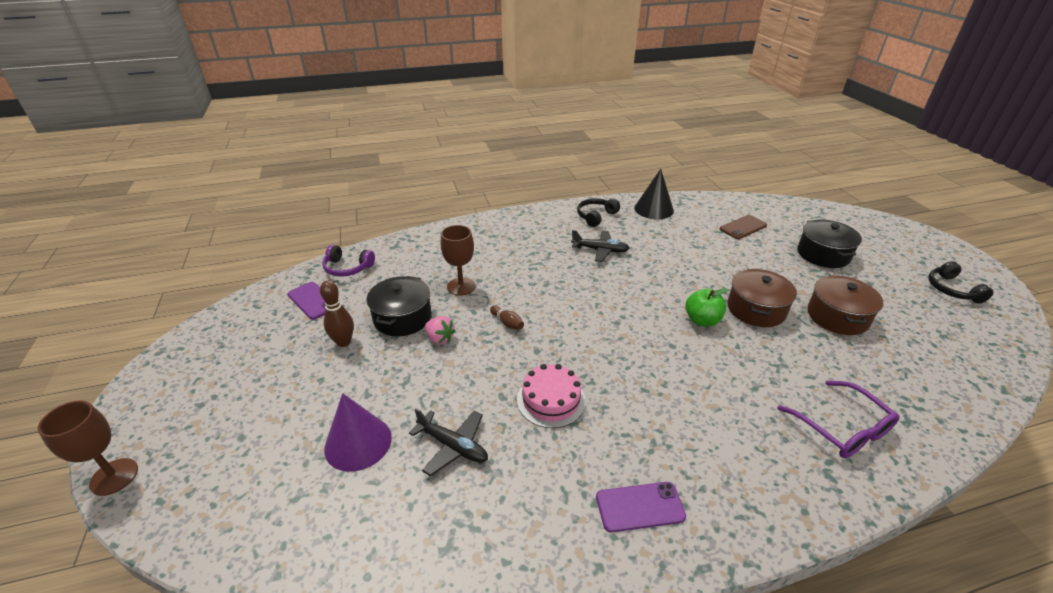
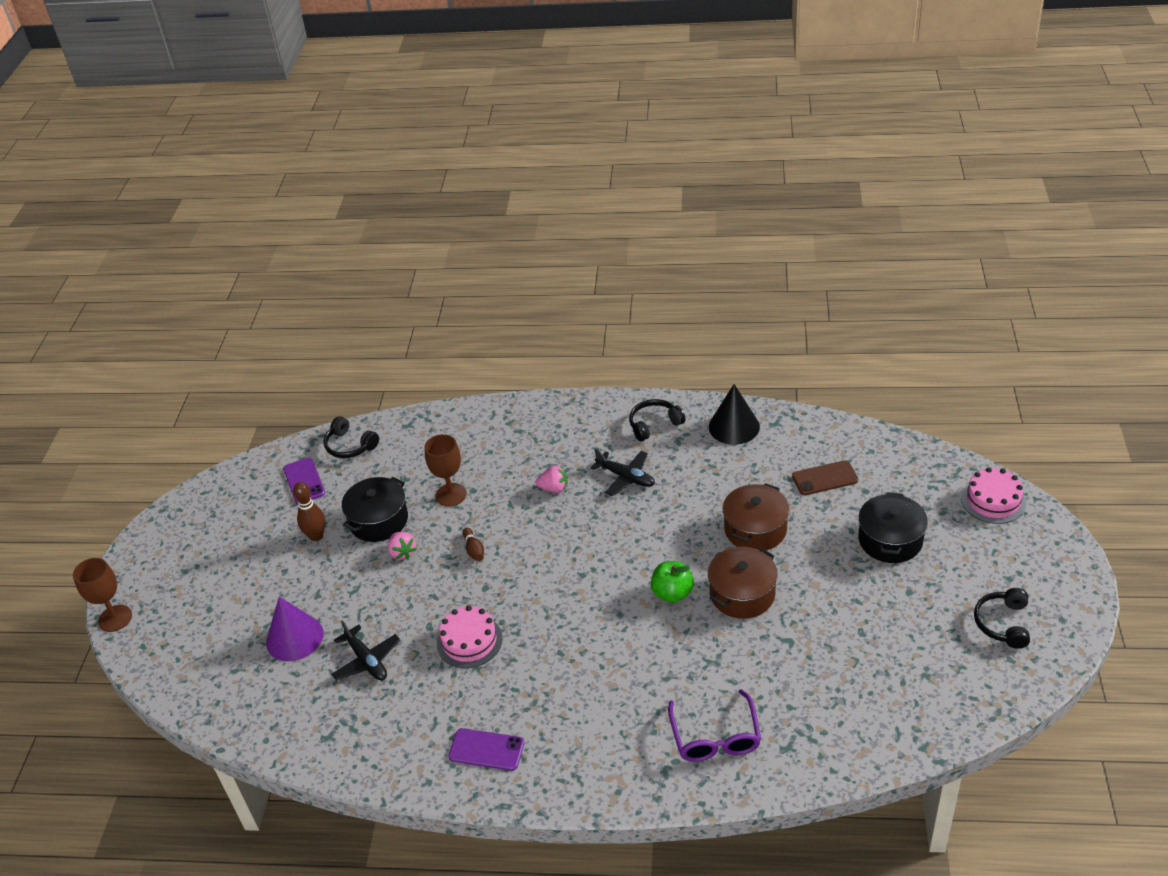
camera: 25 degrees right, 5 degrees up
(347, 268) = (350, 446): purple headphones -> black headphones
(548, 267) = (554, 488): none -> pink strawberry
(837, 316) = (826, 624): brown pot -> brown pot (755, 529)
(861, 221) = (993, 500): none -> pink cake

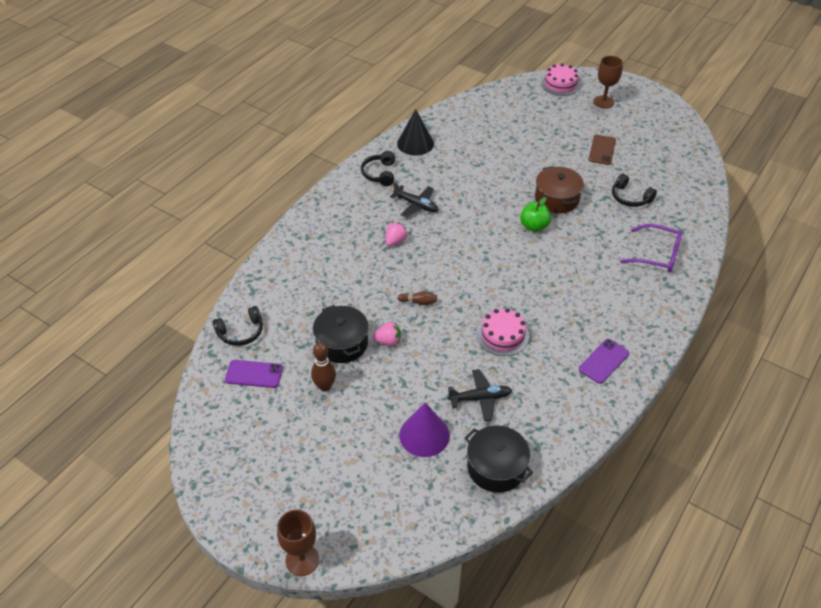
camera: 65 degrees left, 5 degrees up
(451, 495) = (352, 294): brown goblet -> brown goblet (603, 102)
(626, 477) = (416, 205): black plane -> black plane turned 60 degrees clockwise
(755, 529) = (509, 172): brown pot -> none
(825, 478) = (492, 130): brown phone -> brown phone (602, 150)
(890, 540) = (560, 129): black pot -> black pot (496, 467)
(1003, 623) = (647, 121): black headphones -> black headphones (630, 197)

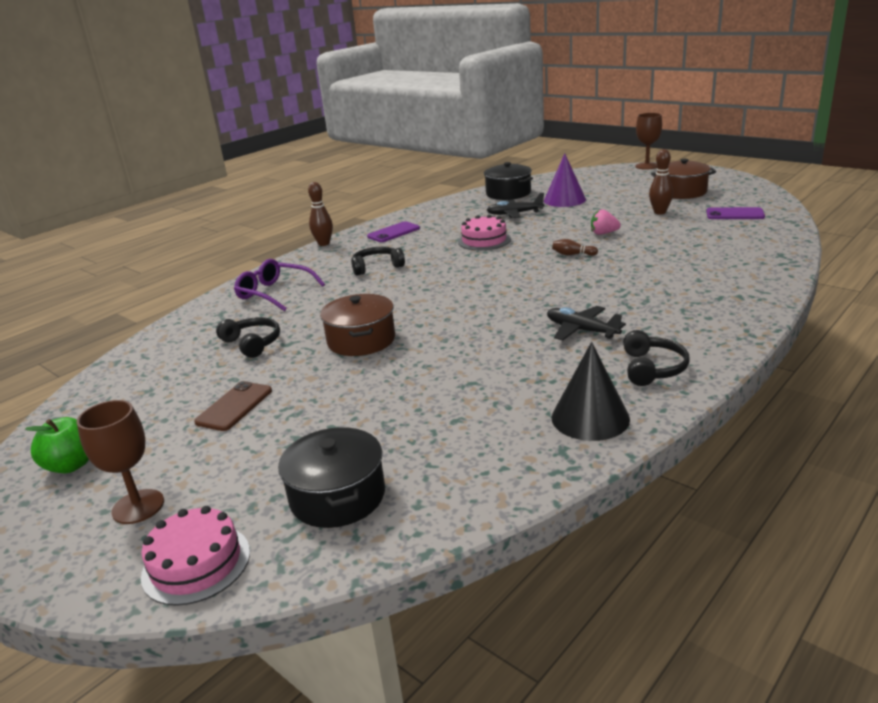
camera: 170 degrees left, 20 degrees down
(241, 332) = (769, 232): black headphones -> black headphones (377, 267)
(285, 444) = (681, 192): none -> brown pot
(342, 343) = (652, 230): black pot -> black pot (337, 496)
(395, 241) = (608, 296): pink strawberry -> none
(534, 226) = (411, 313): green apple -> green apple (71, 465)
(668, 341) = (324, 243): none -> brown bowling pin

